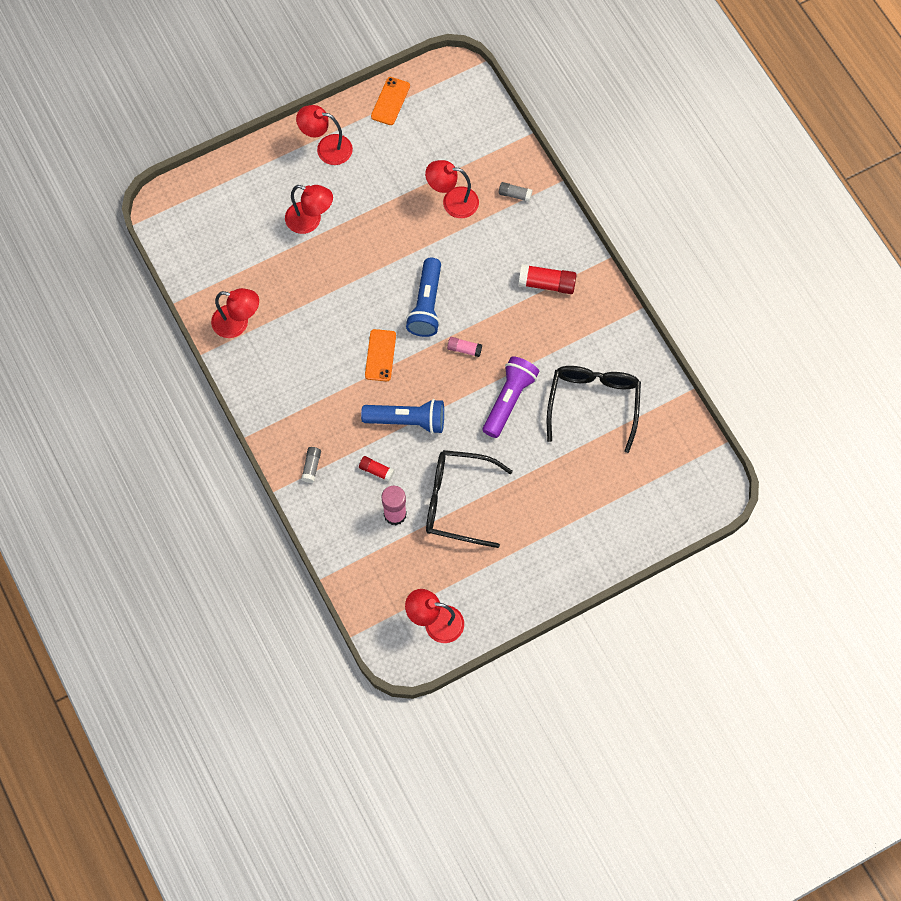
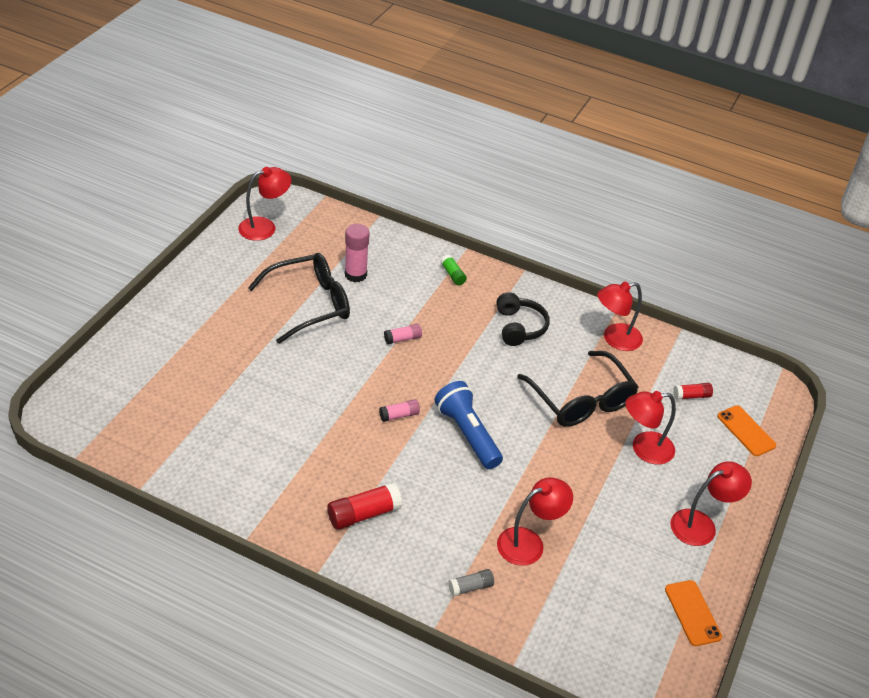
camera: 140 degrees right, 25 degrees down
(303, 379) = (519, 327): none -> black headphones
(311, 466) = (452, 275): grey glue stick -> green glue stick
(376, 471) = (397, 295): red glue stick -> red glue stick (691, 396)
(380, 355) = (471, 374): orange phone -> orange phone (746, 431)
(407, 420) = (402, 339): blue flashlight -> pink glue stick
(509, 400) = (322, 395): purple flashlight -> none
(593, 404) = (235, 430): black glasses -> black glasses (581, 400)

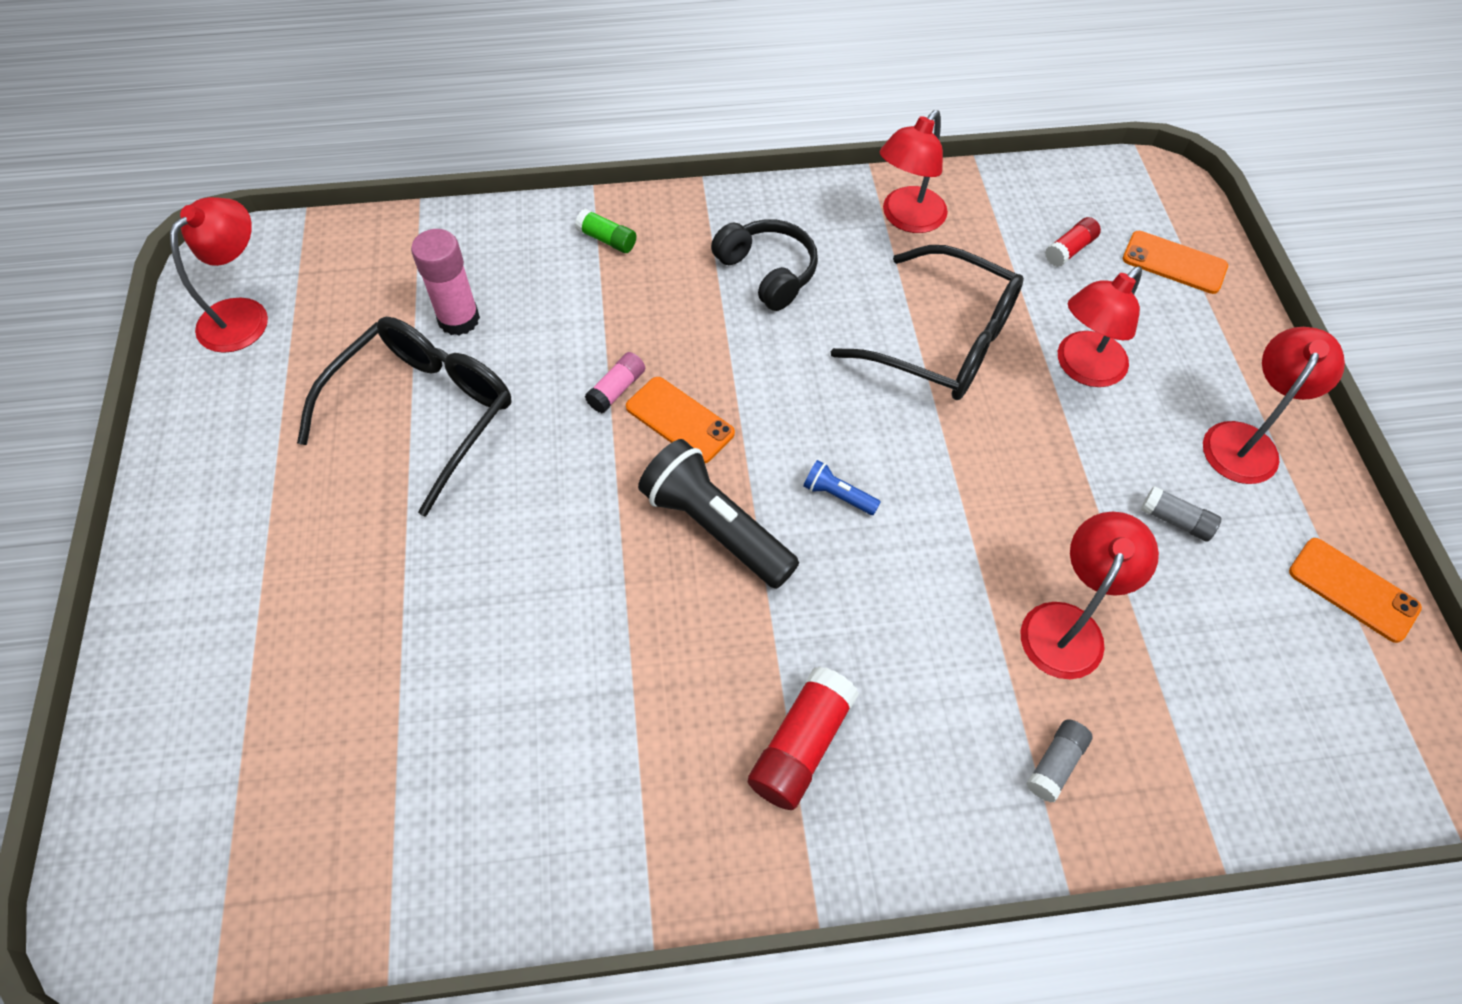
camera: 30 degrees left, 15 degrees up
(399, 415) = (715, 527): pink glue stick -> black flashlight
(420, 366) = (679, 420): none -> orange phone
(467, 434) = (837, 495): blue flashlight -> blue flashlight, size x0.45
(627, 535) = (1175, 520): none -> grey glue stick

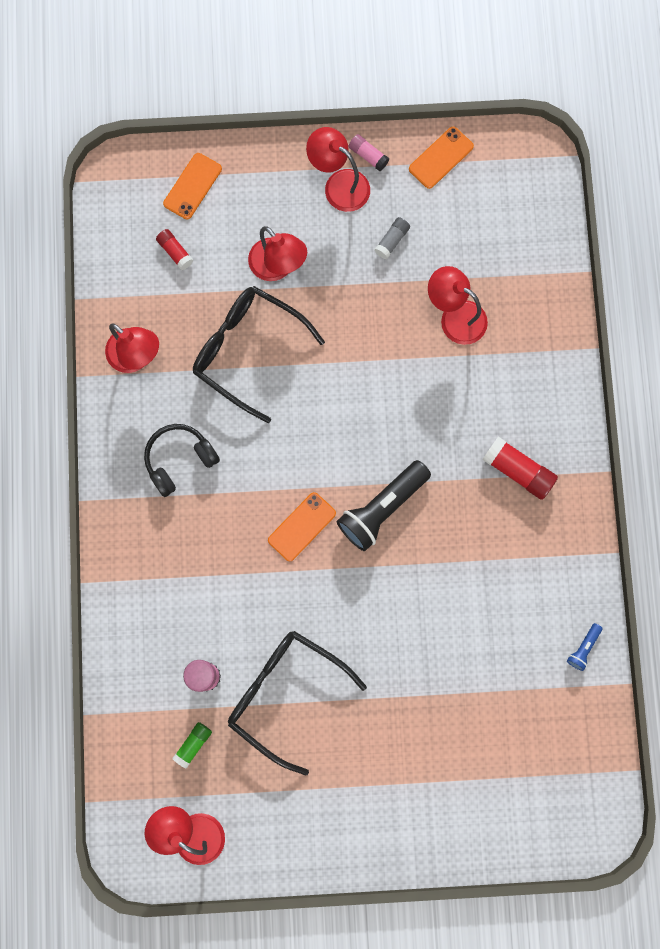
camera: 85 degrees left, 20 degrees up
(607, 239) = (138, 572): green glue stick -> green glue stick (193, 744)
(616, 390) = (275, 567): pink glue stick -> pink glue stick (368, 156)
(837, 495) = (364, 433): blue flashlight -> blue flashlight (583, 648)
(942, 340) = (248, 351): black glasses -> black glasses turned 90 degrees counterclockwise
(1055, 764) = (533, 341): grey glue stick -> none

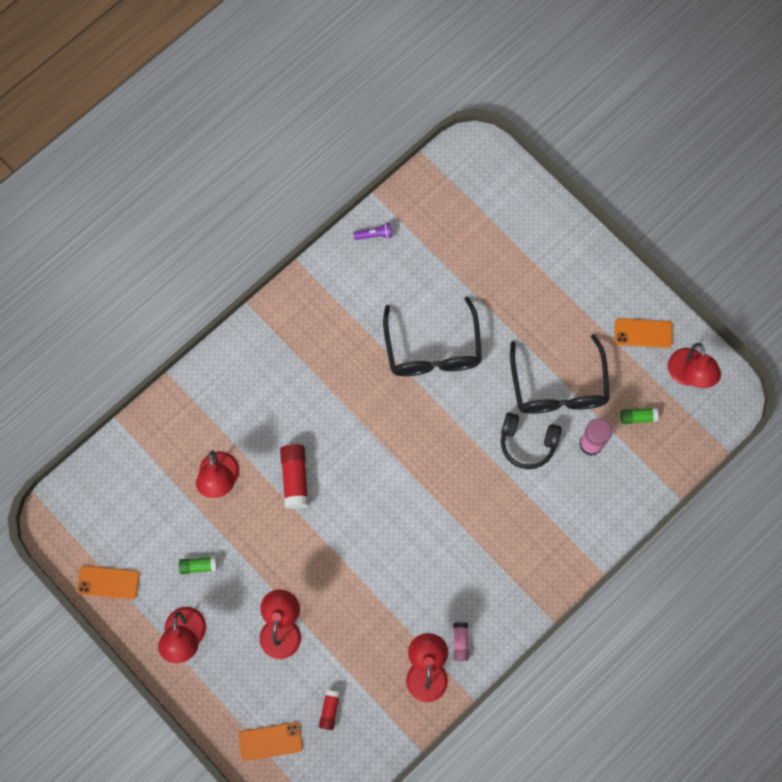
camera: 130 degrees left, 5 degrees down
(179, 460) = (471, 580): black headphones -> black headphones (527, 443)
(248, 351) = (358, 597): black glasses -> black glasses (432, 348)
(302, 527) = (446, 463): orange phone -> orange phone (643, 333)
(368, 156) = (147, 634): pink glue stick -> pink glue stick (460, 642)
(382, 508) = (391, 423): black flashlight -> none
(392, 241) = (198, 566): grey glue stick -> green glue stick
(518, 471) = (293, 358): red glue stick -> red glue stick (295, 478)
(583, 648) = (374, 235): blue flashlight -> purple flashlight

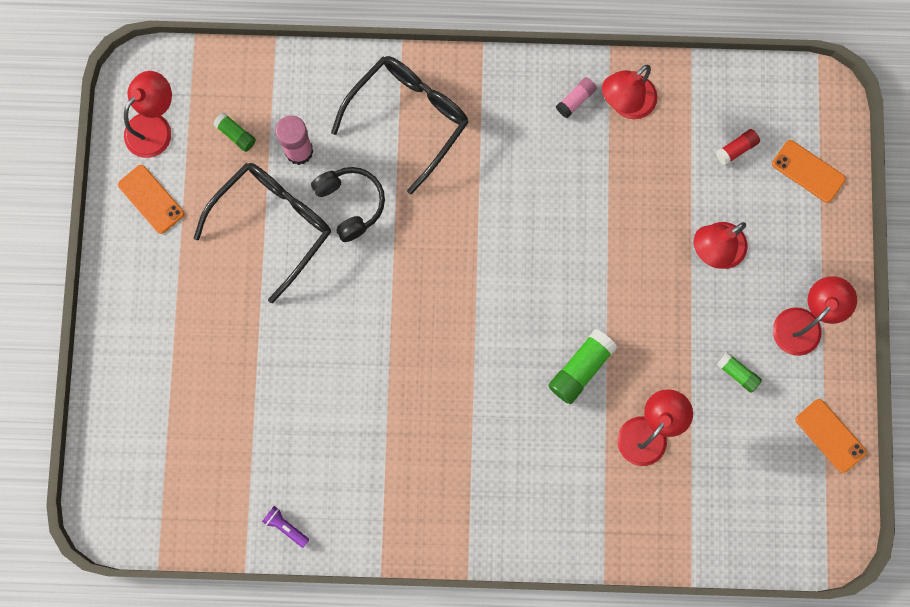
camera: 135 degrees left, 5 degrees up
(295, 478) = (581, 368): red glue stick -> green glue stick
(432, 348) = (345, 366): black glasses -> black glasses (408, 119)

